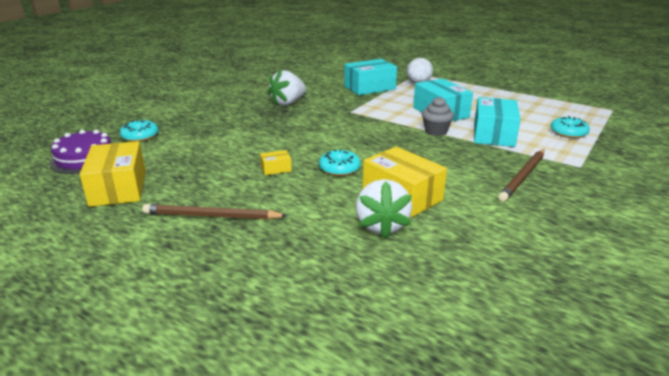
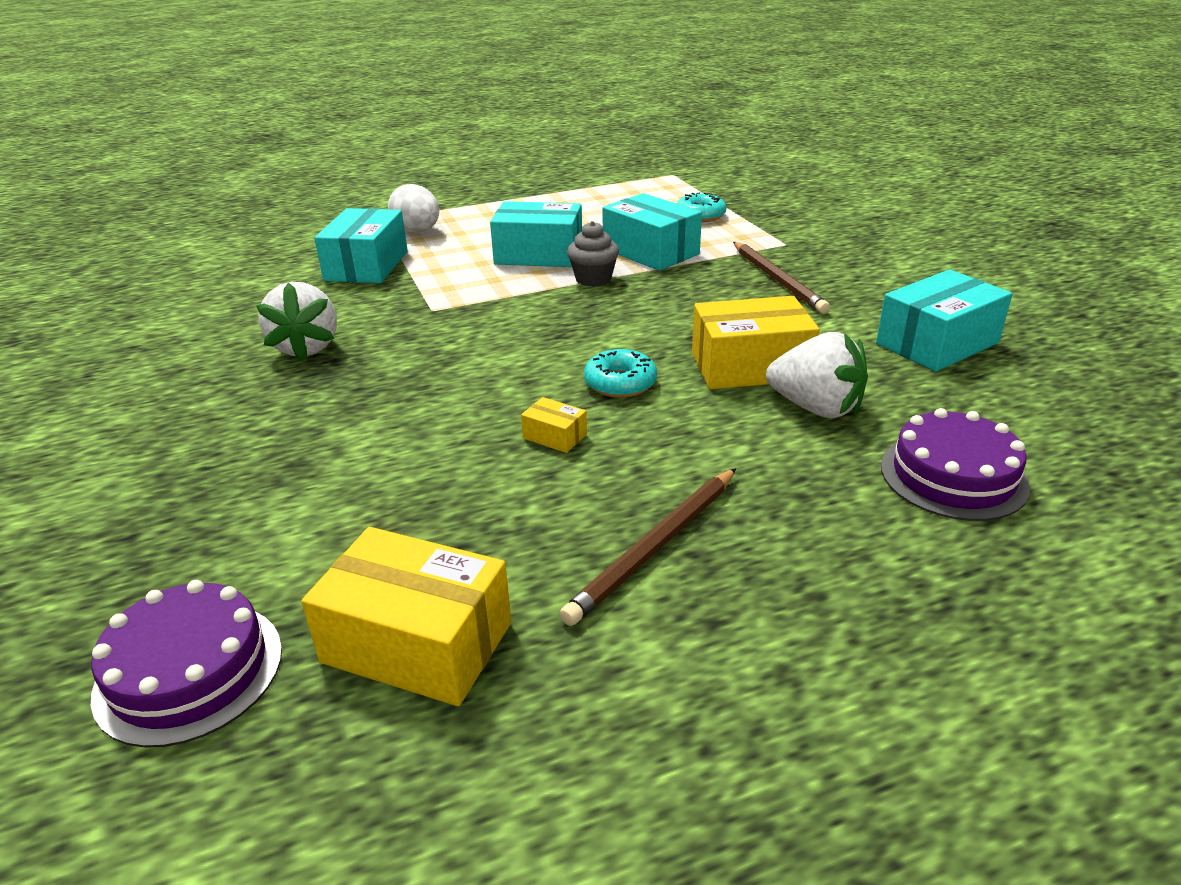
camera: 55 degrees left, 5 degrees up
(140, 136) = (186, 556): turquoise donut -> none
(276, 169) = (555, 436): yellow box -> yellow box turned 75 degrees counterclockwise
(357, 288) = (953, 476): none -> purple cake
(524, 250) = (937, 343): none -> turquoise box

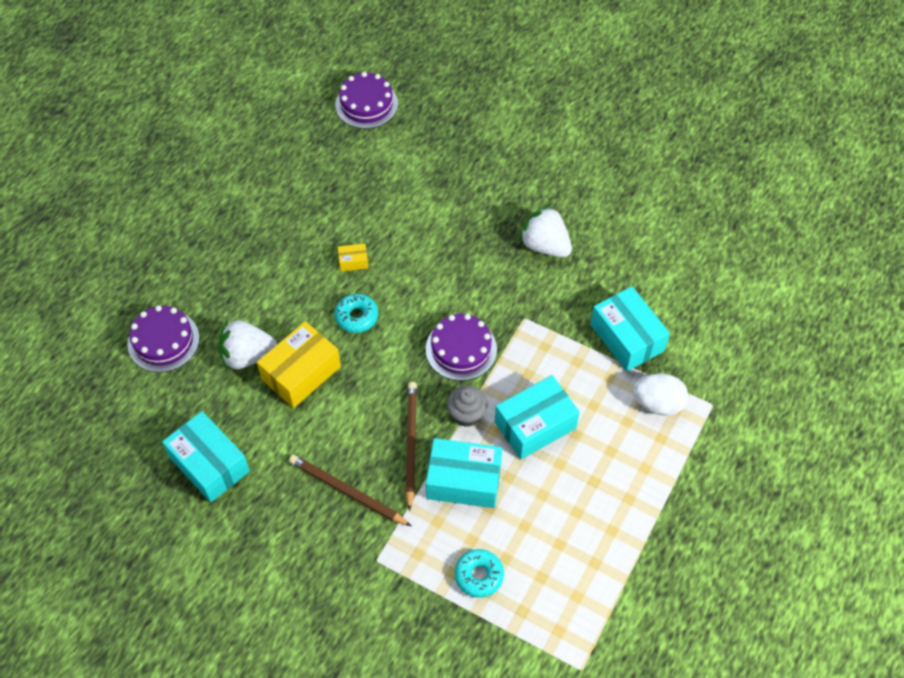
camera: 140 degrees right, 25 degrees up
(417, 642) = (309, 150): yellow box -> none
(533, 315) = (461, 349): none -> purple cake
(655, 547) = (262, 229): brown pencil -> brown pencil (410, 444)
(937, 343) = (209, 464): turquoise box -> turquoise box turned 60 degrees counterclockwise

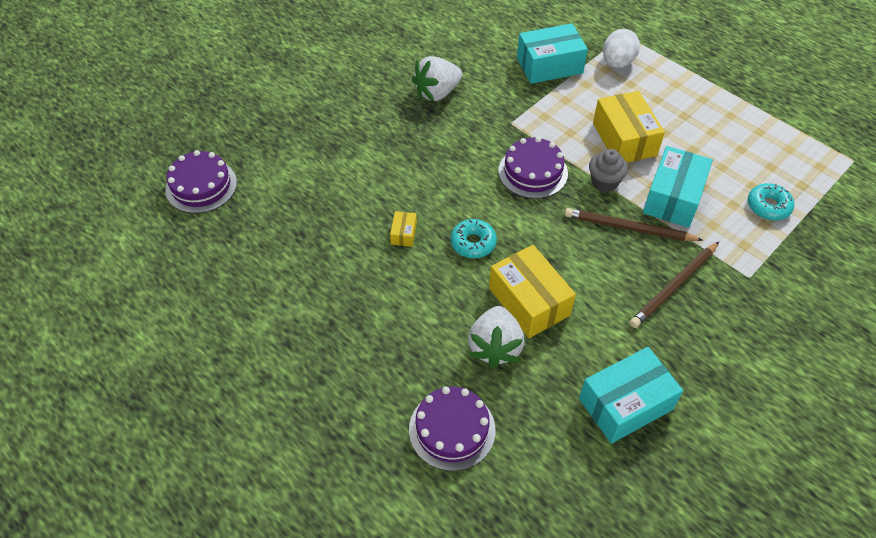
camera: 75 degrees left, 5 degrees down
(535, 425) = (624, 139): turquoise box -> yellow box

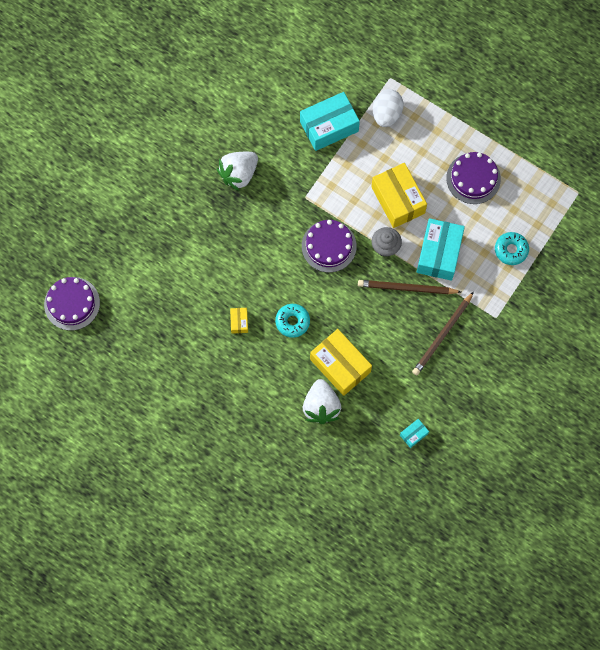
camera: 10 degrees left, 20 degrees up
(452, 429) = (301, 472): purple cake -> purple cake (473, 178)
(625, 404) = (413, 434): turquoise box -> turquoise box, size x0.45

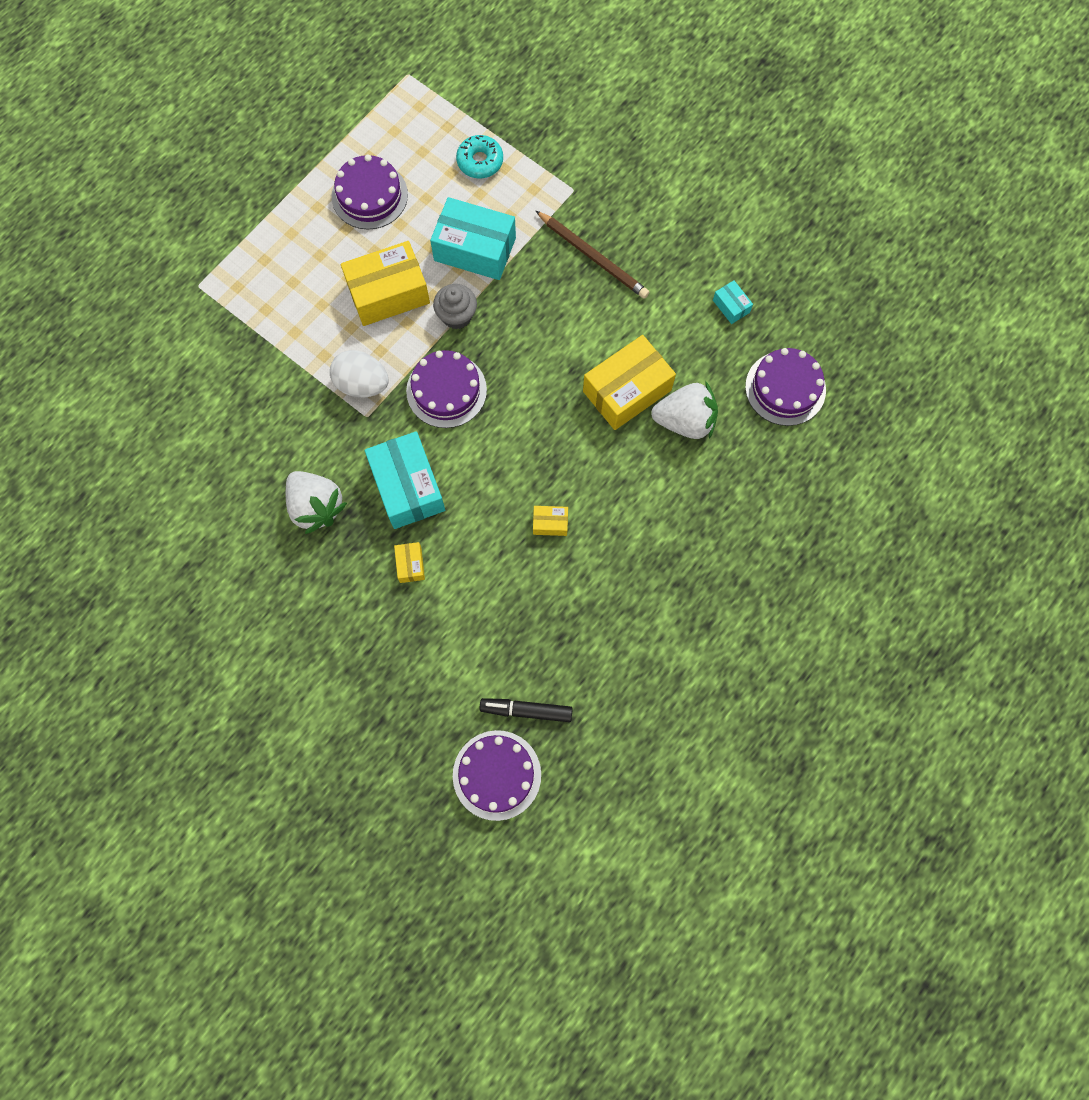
camera: 85 degrees left, 0 degrees up
(113, 318) = (526, 710): none -> black marker
(204, 237) = (410, 565): none -> yellow box
(292, 322) = (556, 449): turquoise donut -> none
(329, 126) = (260, 374): turquoise box -> turquoise box (408, 487)
(353, 475) = (785, 388): none -> purple cake
(386, 114) = (254, 295): white egg -> white egg (362, 384)
(407, 288) = (521, 294): brown pencil -> none

